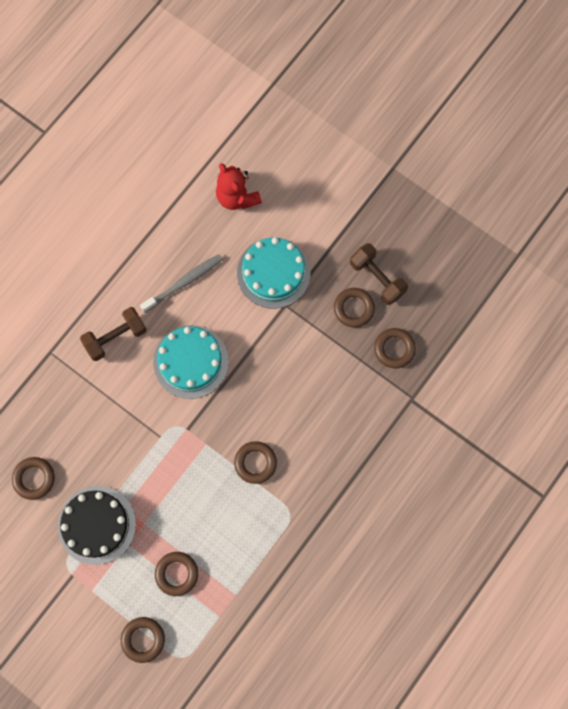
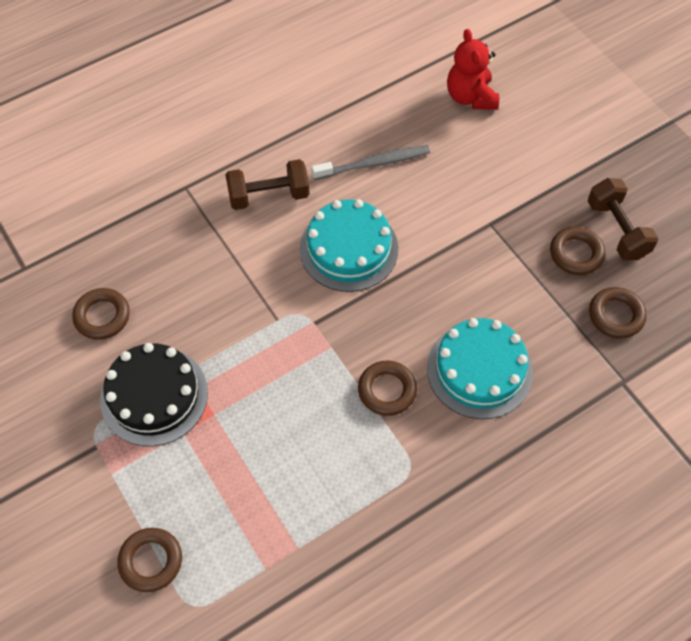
camera: 20 degrees right, 15 degrees down
(177, 573) = (230, 492): brown ring -> none
(273, 273) = (487, 185): turquoise cake -> turquoise cake (479, 370)

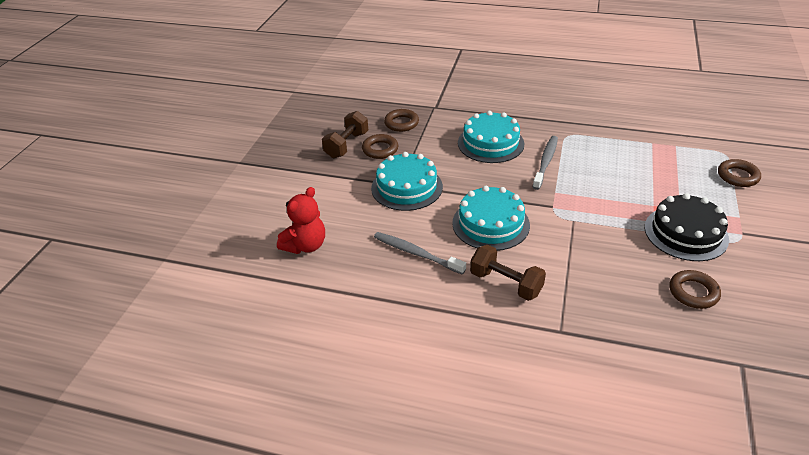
camera: 130 degrees left, 20 degrees down
(387, 390) = (546, 162): brown ring -> grey toothbrush
(479, 226) = (407, 187): none -> turquoise cake

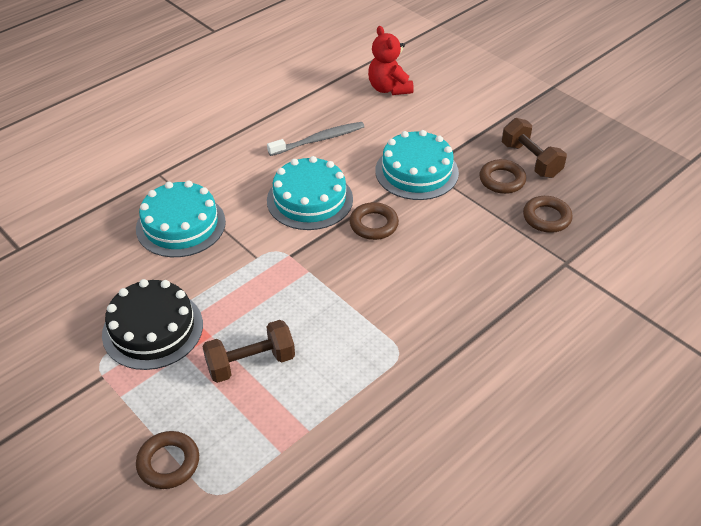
camera: 120 degrees right, 5 degrees up
(490, 143) = (442, 270): turquoise cake -> turquoise cake (181, 225)
(506, 283) = (233, 171): brown dumbbell -> brown dumbbell (251, 363)
(546, 162) = (365, 296): grey toothbrush -> none
(693, 292) = (96, 275): brown ring -> brown ring (373, 224)

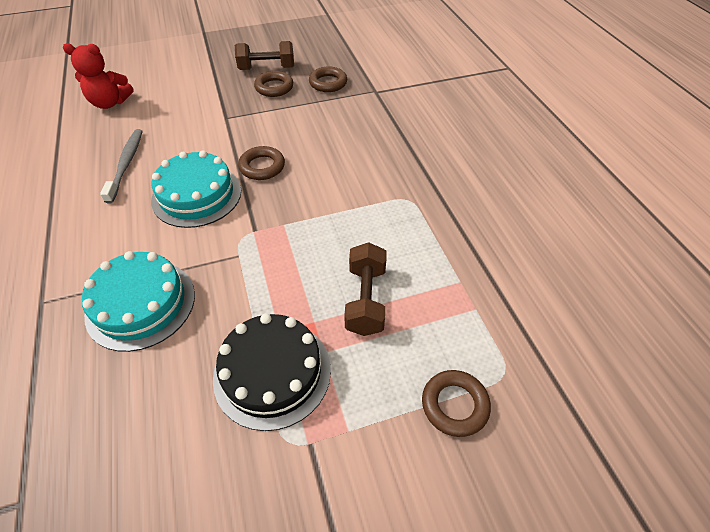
camera: 65 degrees left, 5 degrees up
(416, 171) = (224, 123): turquoise cake -> none

